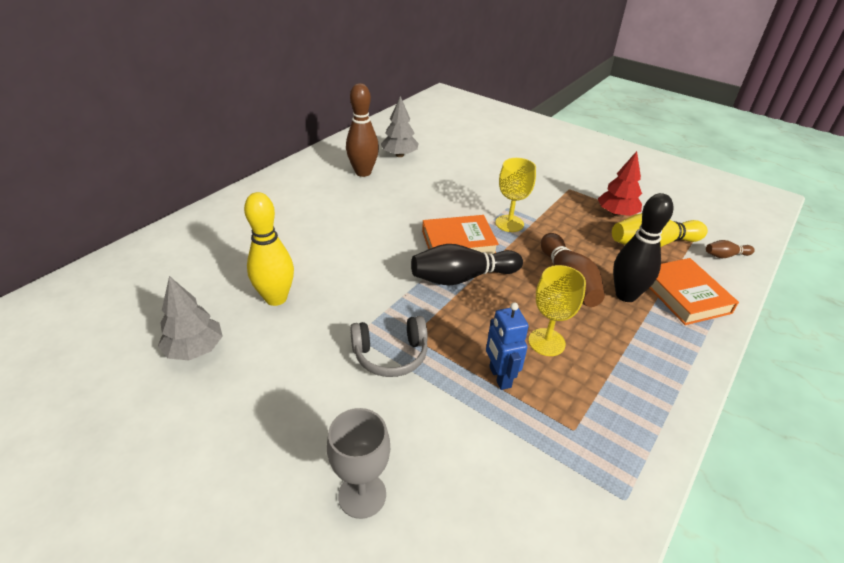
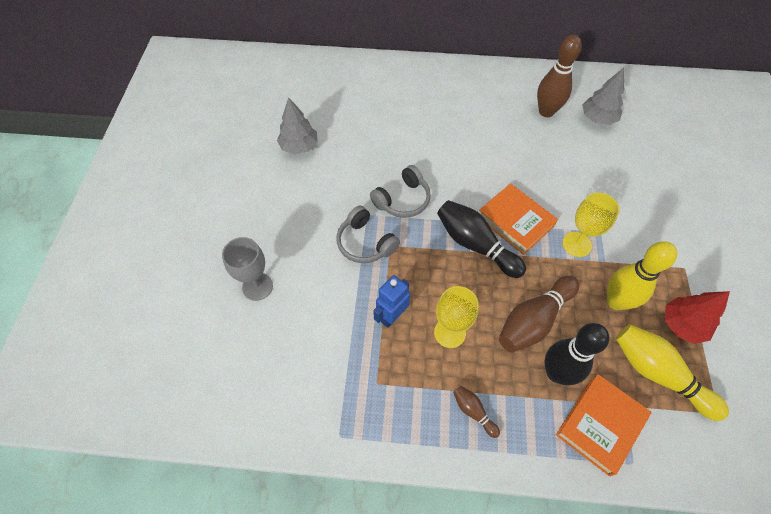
camera: 60 degrees right, 20 degrees up
(276, 298) = (366, 154): yellow bowling pin -> yellow bowling pin (616, 301)
(364, 300) = (402, 200): none -> grey headphones
(725, 256) = (707, 452): brown bowling pin -> brown bowling pin (473, 411)

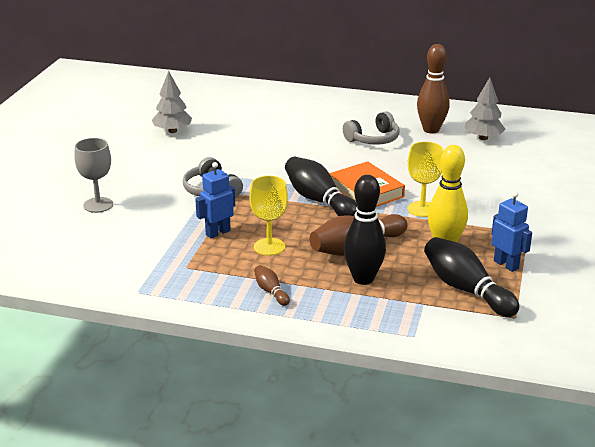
camera: 10 degrees right, 30 degrees down
(402, 200) = (259, 169): grey headphones -> grey headphones (373, 139)
(600, 425) = (392, 311): orange book -> none
(658, 374) = (466, 289): yellow bowling pin -> black bowling pin
(682, 325) = (506, 264): red tree -> blue robot

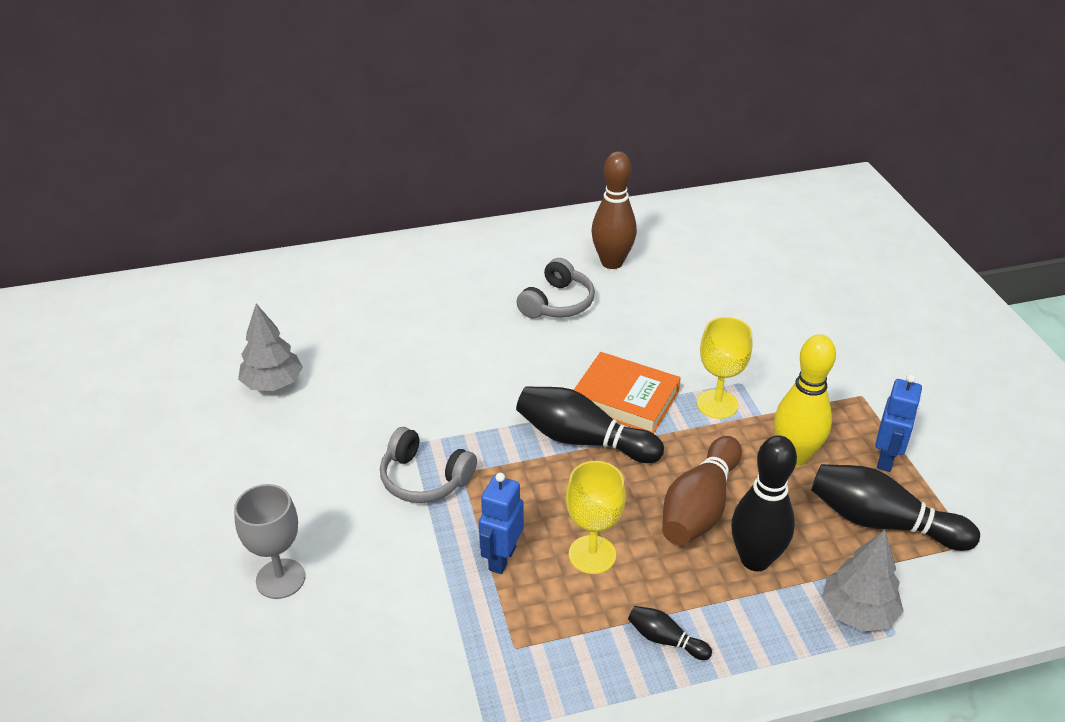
camera: 30 degrees left, 10 degrees up
(271, 291) = (665, 640): brown bowling pin -> black bowling pin
(483, 138) = (682, 256): grey tree -> grey tree (857, 612)
(506, 264) = (886, 459): blue robot -> blue robot turned 90 degrees clockwise

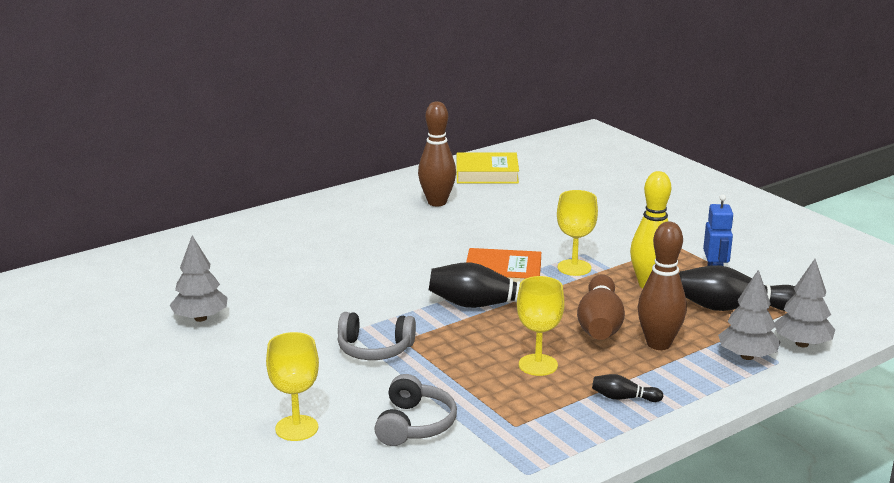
camera: 20 degrees left, 15 degrees down
(280, 579) = (296, 428): grey goblet -> yellow goblet
(501, 558) = (470, 381): blue robot -> none
(557, 303) = (409, 232): grey headphones -> grey headphones (414, 424)
(692, 228) = (487, 174): none -> yellow book
(755, 559) = (658, 344): black bowling pin -> brown bowling pin
(942, 610) = (802, 344): none -> grey tree

